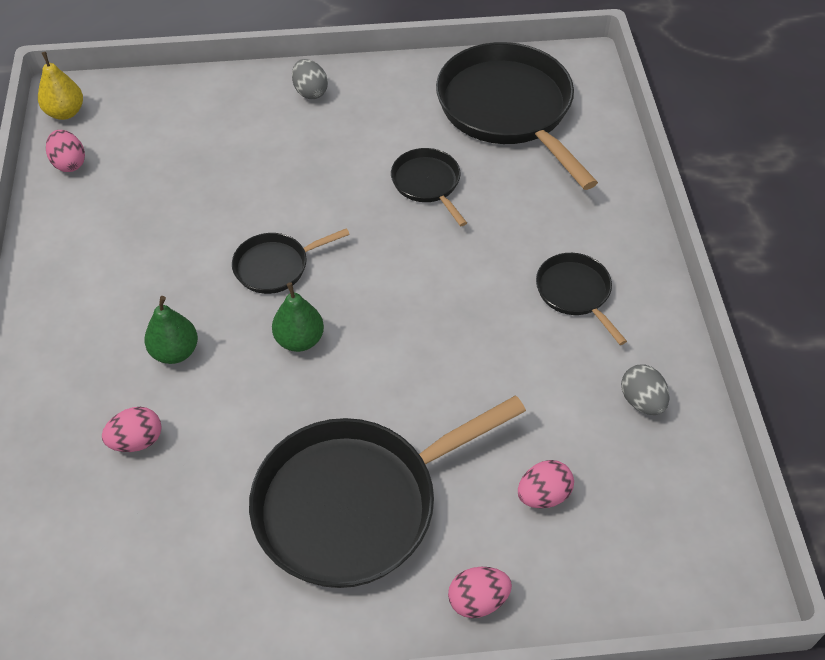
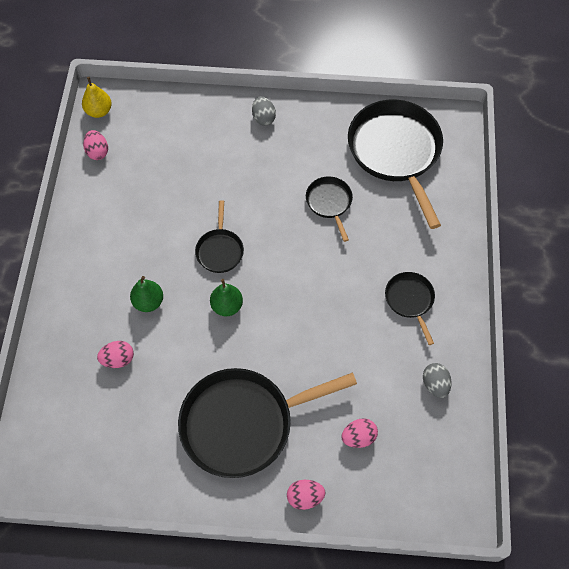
camera: 10 degrees right, 10 degrees up
(275, 266) = (220, 250): black pan -> black pan turned 75 degrees counterclockwise

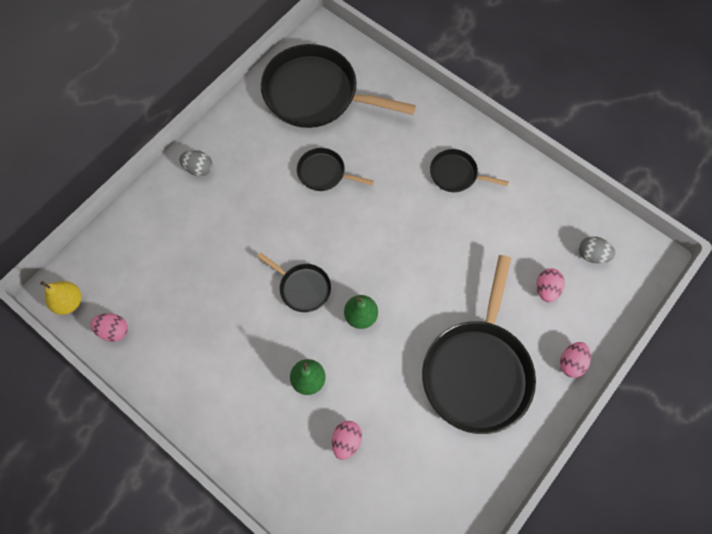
camera: 55 degrees left, 5 degrees up
(435, 384) = (538, 205): grey egg -> grey egg (592, 255)

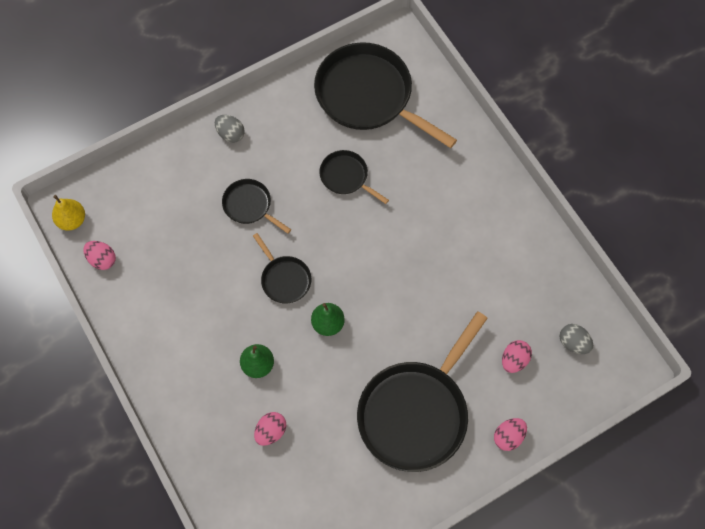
camera: 20 degrees right, 0 degrees up
(456, 174) = (473, 220): black pan -> black pan (249, 206)

